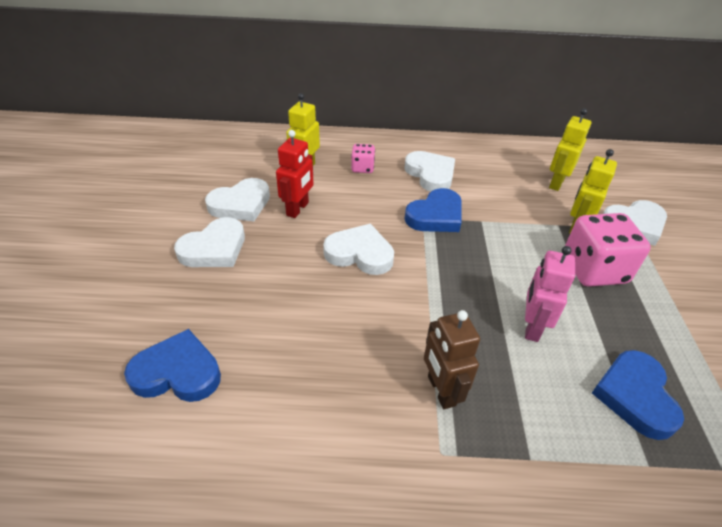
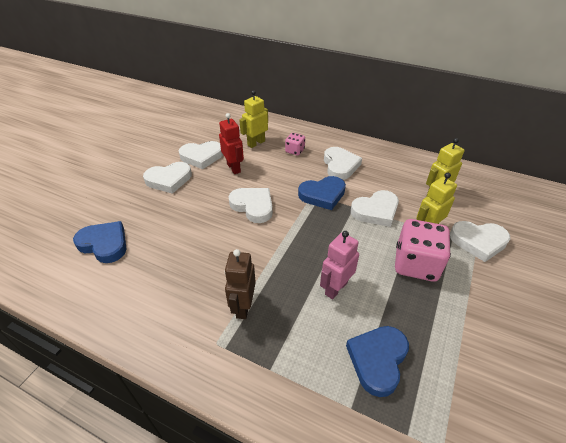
camera: 25 degrees right, 0 degrees up
(298, 209) = (234, 168): red robot -> red robot turned 75 degrees counterclockwise
(509, 219) = (375, 211): none -> white heart

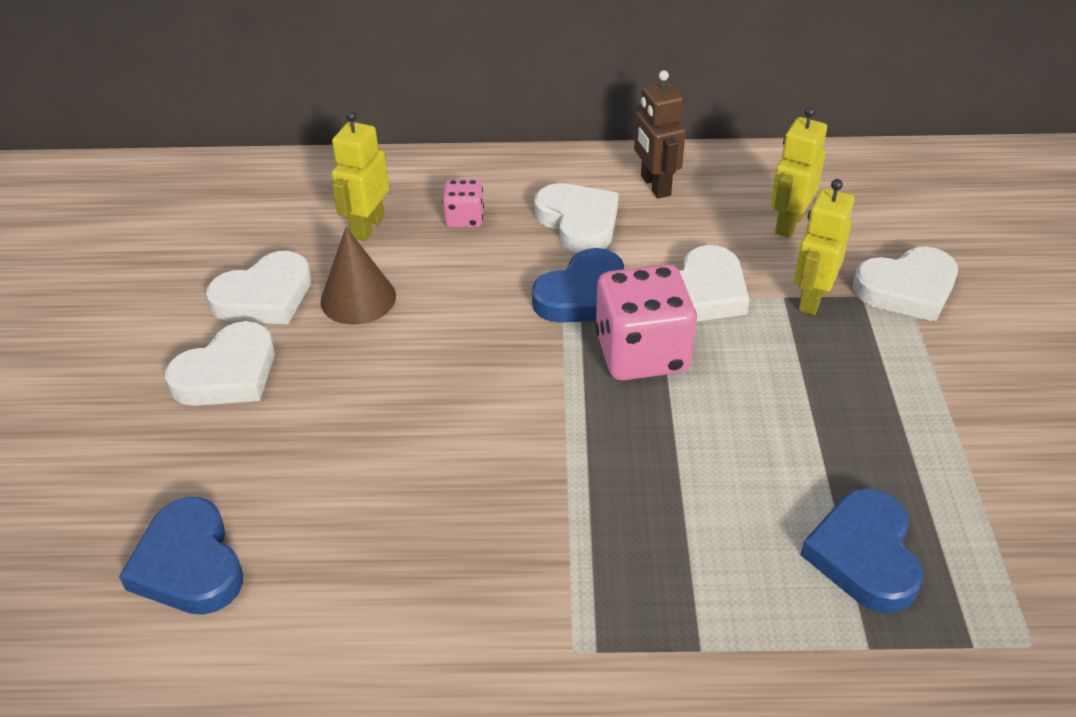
camera: 25 degrees left, 0 degrees up
(104, 244) = (189, 564): blue heart -> blue heart turned 120 degrees counterclockwise
(234, 168) = (358, 298): red robot -> brown cone
(243, 306) = (578, 565): brown robot -> brown robot (655, 186)
(253, 206) = (459, 366): white heart -> none
(336, 288) = (722, 464): pink robot -> none
(416, 264) = (830, 368): pink dice -> pink dice (642, 353)

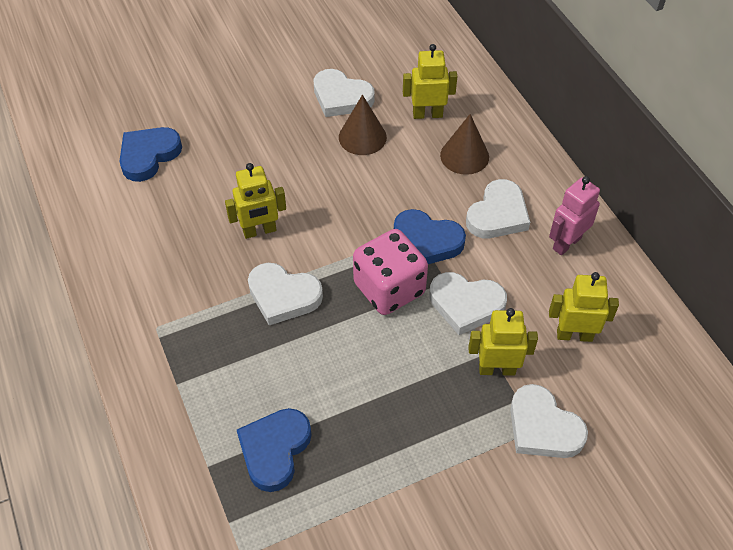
camera: 65 degrees right, 10 degrees up
(227, 373) = (275, 110): white heart -> white heart (283, 296)
(456, 460) = (259, 231): none -> yellow robot
(464, 219) = (464, 156): pink dice -> brown cone
(655, 186) = (566, 243): brown robot -> pink robot
(864, 555) = (274, 450): blue heart -> blue heart turned 45 degrees counterclockwise

